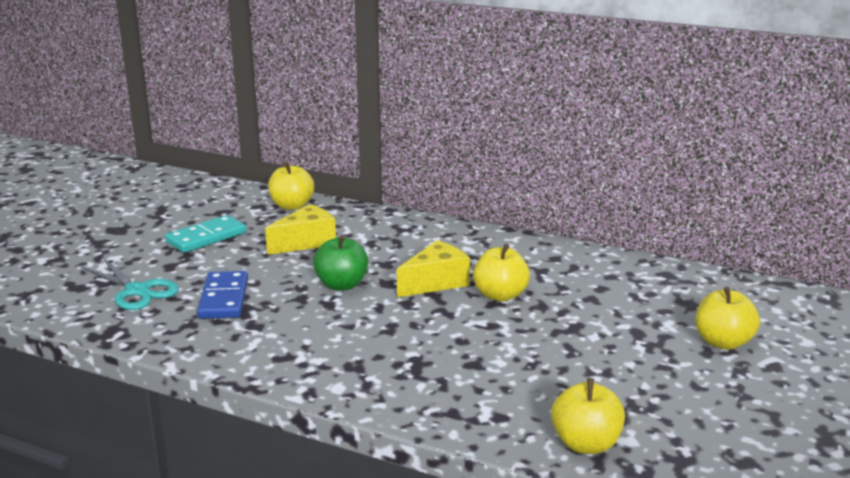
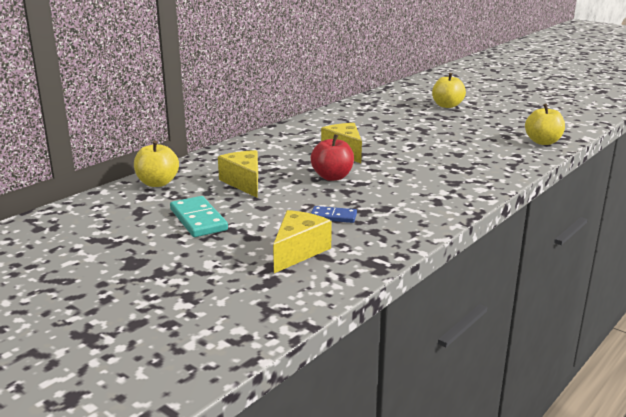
camera: 75 degrees left, 0 degrees up
(137, 291) = (298, 251): turquoise scissors -> yellow cheese
(224, 298) = (333, 216): blue domino -> blue domino, size x0.61
(341, 285) = (332, 177): green apple -> red apple
(500, 295) = (372, 138): yellow apple -> none

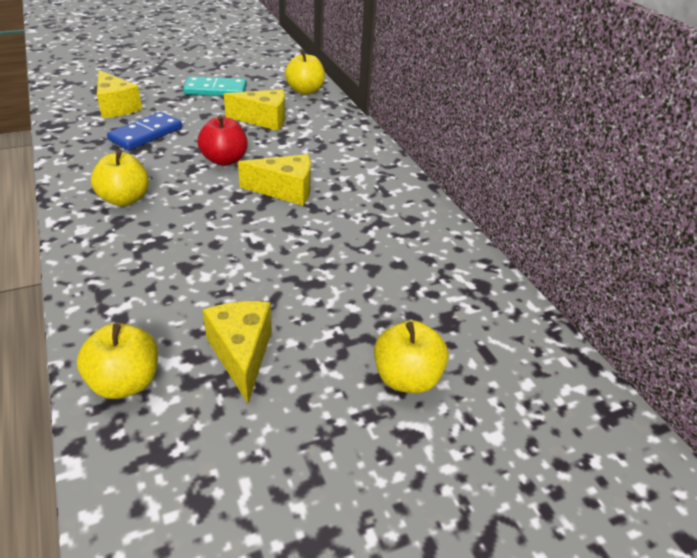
camera: 115 degrees right, 15 degrees up
(333, 216) = (146, 134): blue domino -> blue domino, size x1.63
(431, 189) = (124, 199): none -> yellow apple
(488, 129) = (241, 354): none -> yellow cheese

